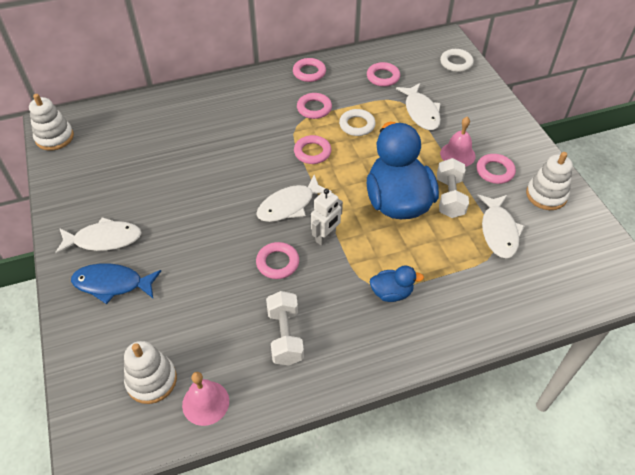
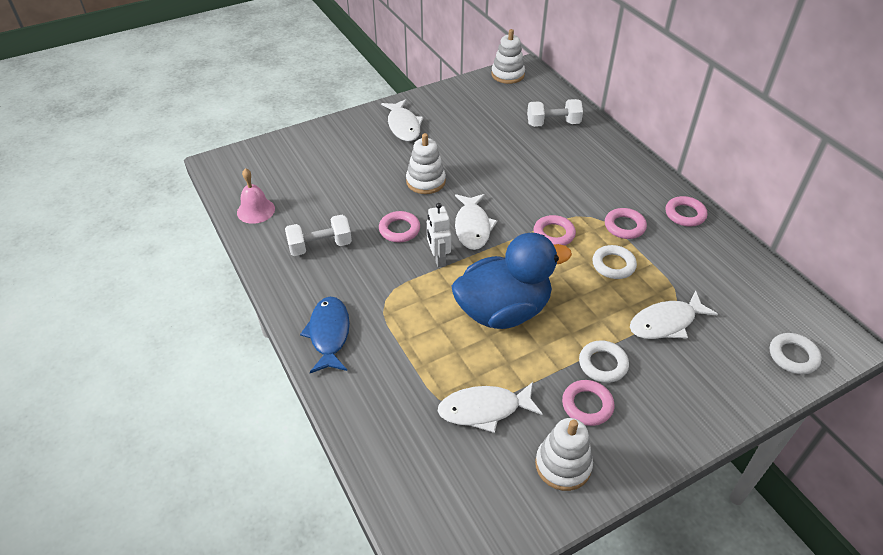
camera: 80 degrees right, 5 degrees down
(112, 284) = (360, 140): blue fish -> blue fish (329, 334)
(151, 380) = (274, 179): white stacking toy -> white stacking toy (425, 181)
(289, 205) = (472, 227): white fish -> white fish turned 135 degrees counterclockwise
(325, 237) = (438, 258): white robot -> white robot turned 45 degrees clockwise
(383, 77) = (715, 280): pink ring -> none
(391, 293) = (377, 315): blue duck -> none
(449, 197) = (525, 358): white dumbbell -> white dumbbell (553, 123)
(457, 154) = (603, 364): pink bell -> white ring

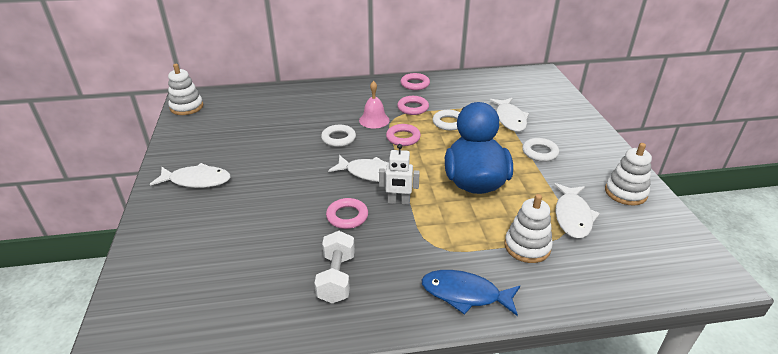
camera: 70 degrees left, 10 degrees down
(256, 210) = (238, 325): pink bell -> pink bell (374, 120)
(425, 181) = (292, 185): white stacking toy -> white stacking toy (527, 247)
(553, 123) = (275, 104): white dumbbell -> none
(587, 405) = (575, 168): pink ring -> none
(793, 356) = (548, 88): white ring -> white ring (338, 138)

